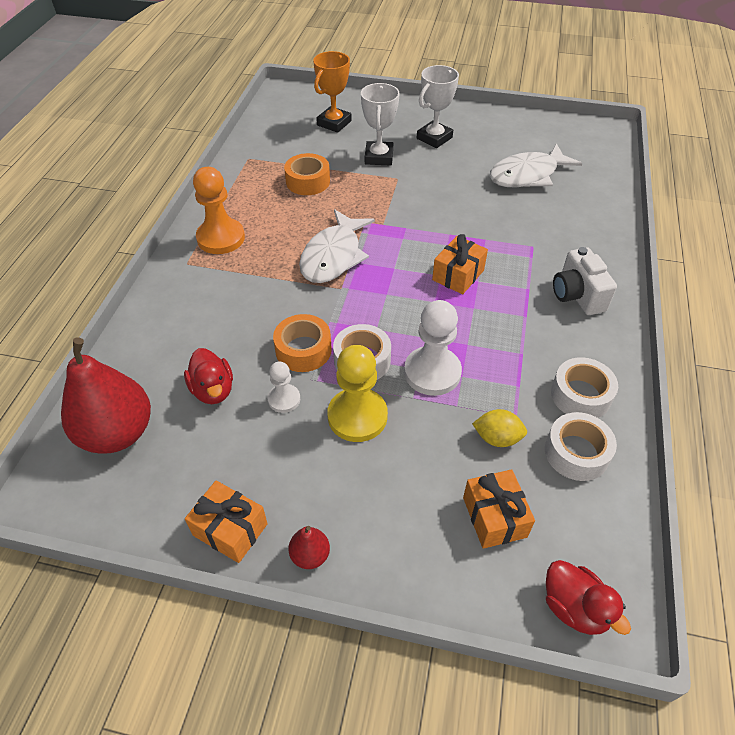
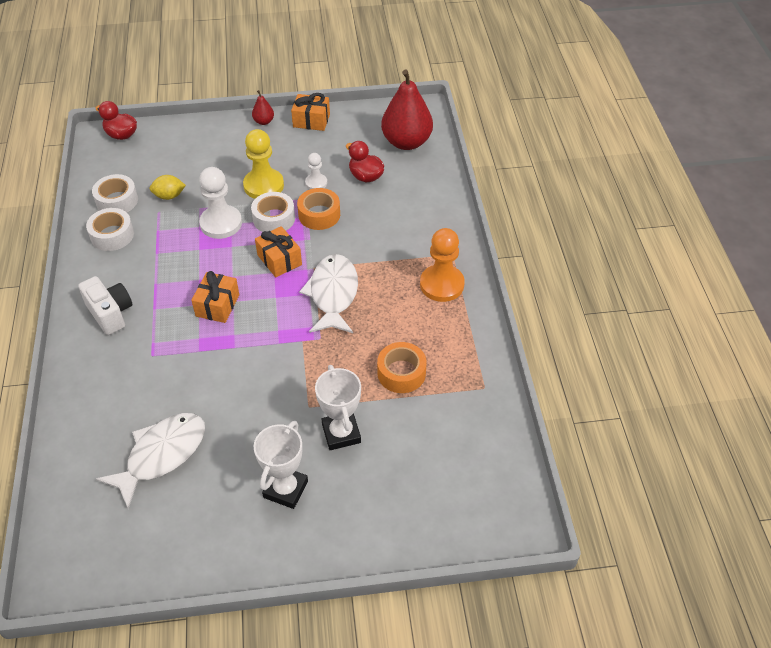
camera: 160 degrees right, 0 degrees up
(334, 123) = (421, 479): orange trophy -> none
(494, 517) = (166, 159): orange gift -> orange gift (279, 260)

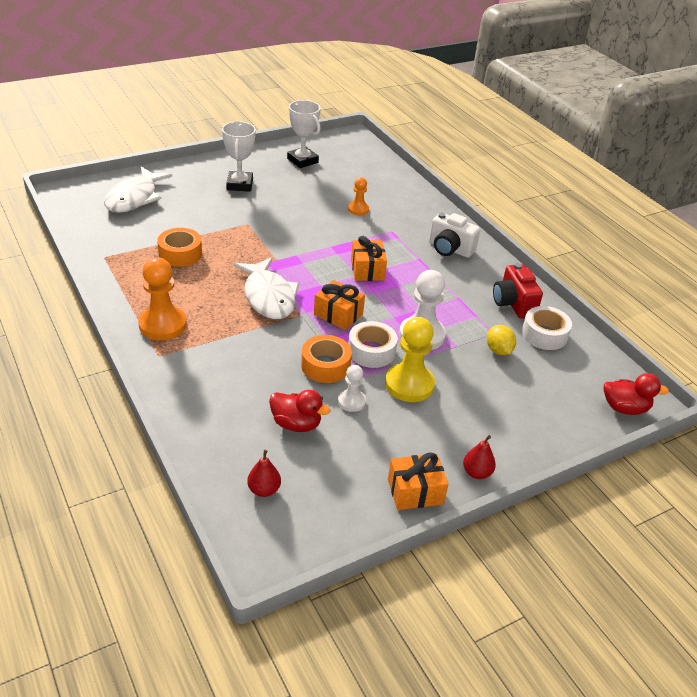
camera: 155 degrees right, 10 degrees down
(112, 235) = (513, 304): white tape -> red camera
(161, 455) = (335, 186): white fish -> white fish (134, 198)
(163, 401) = (358, 209): none -> orange pawn
(169, 196) = (498, 350): yellow lemon -> yellow lemon turned 75 degrees counterclockwise
(341, 433) = (214, 214): white trophy -> white trophy (302, 160)
(406, 142) = (264, 490): red pear -> red pear, size x0.44

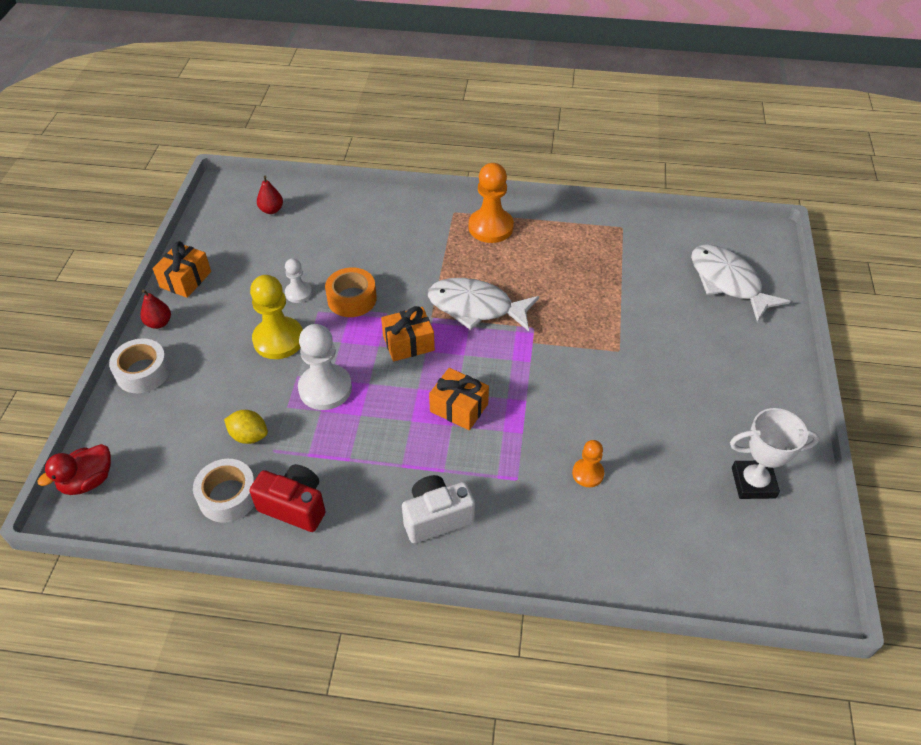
camera: 130 degrees right, 10 degrees up
(180, 254) = (593, 276): orange tape -> none
(240, 184) = (715, 383): white trophy -> none
(296, 424) = (309, 251): red duck -> none
(371, 351) = (340, 338): white tape -> white tape (143, 372)

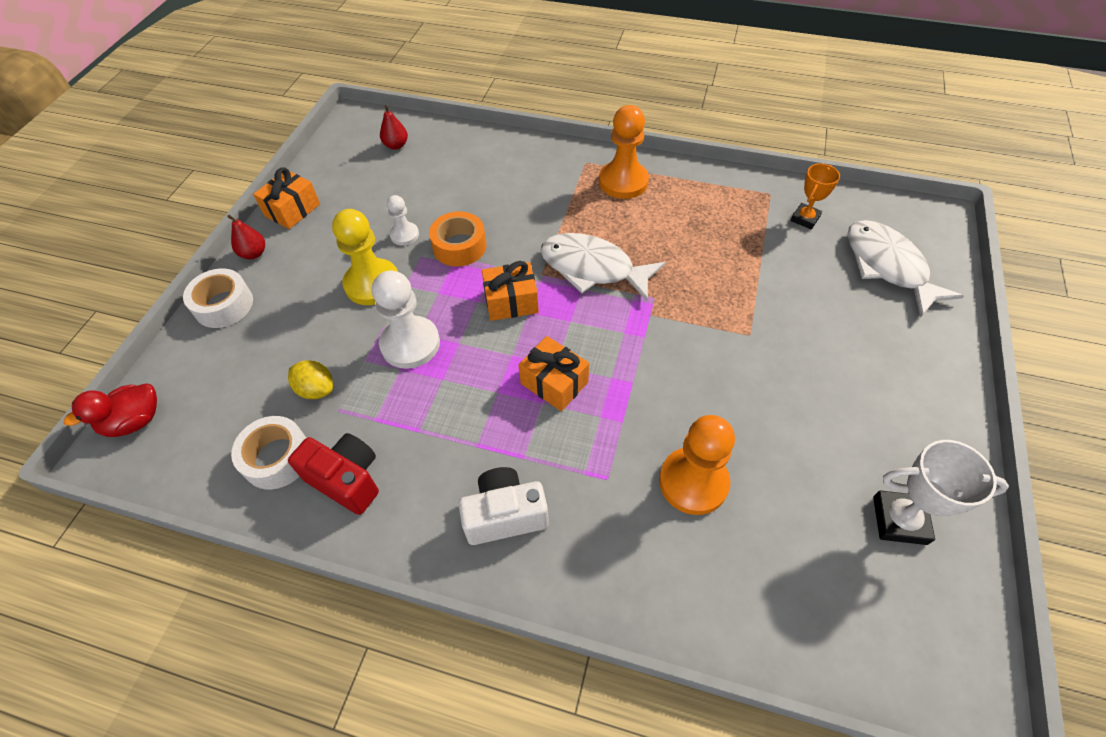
camera: 10 degrees right, 5 degrees up
(588, 473) = (693, 482): orange pawn -> orange pawn, size x1.81
(654, 247) = (805, 219): none -> orange trophy

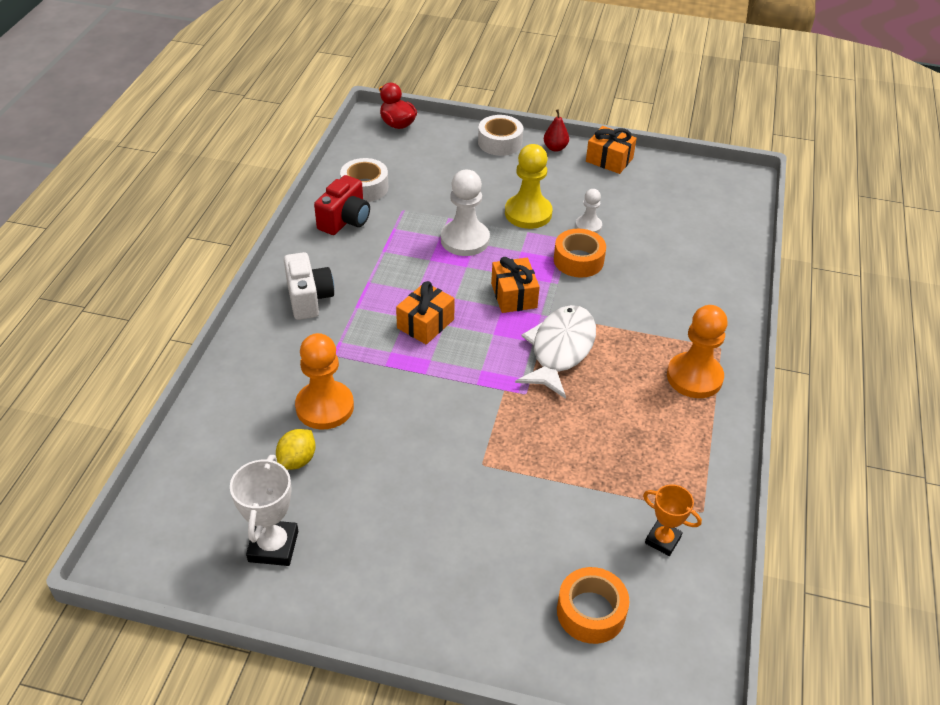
camera: 85 degrees right, 10 degrees down
(316, 389) = (421, 197): yellow lemon -> yellow lemon (297, 460)
(396, 145) = (712, 210): red pear -> none
(888, 267) = (591, 612): white fish -> orange tape

